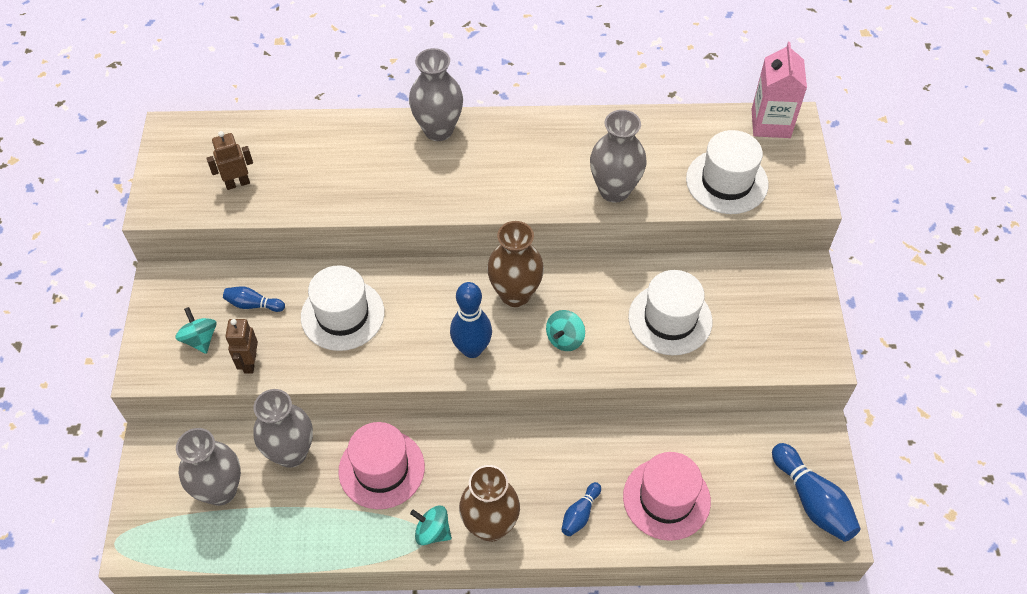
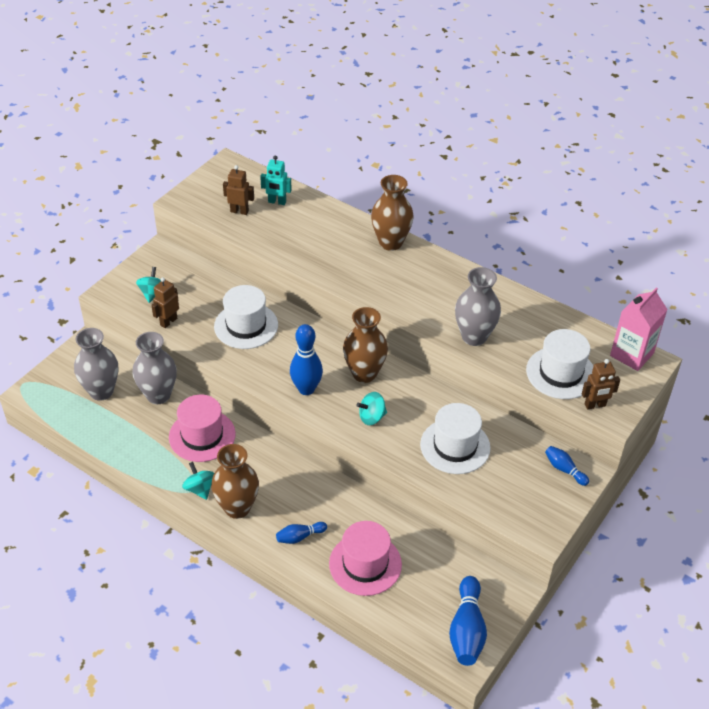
camera: 35 degrees right, 10 degrees down
(253, 304) = (199, 291): blue bowling pin -> blue bowling pin (564, 469)
(271, 148) = (277, 202): none -> turquoise robot
(438, 130) = (390, 243): grey vase -> brown vase
(785, 198) = (595, 405): none -> brown robot

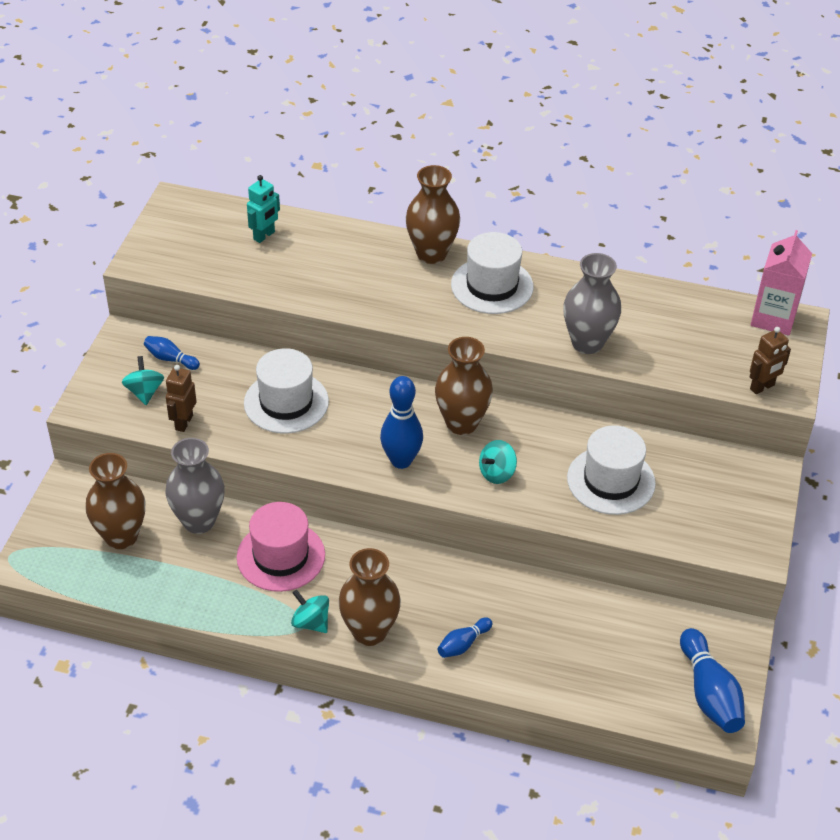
camera: 20 degrees left, 0 degrees up
(101, 391) = (121, 536): grey vase -> brown vase
(239, 211) = (222, 258): brown robot -> none
(277, 202) = (264, 236): turquoise robot -> turquoise robot turned 45 degrees counterclockwise
(365, 564) = (556, 653): pink hat -> none
(560, 373) = (706, 360): white hat -> white hat (492, 286)
(564, 469) = (746, 473): blue bowling pin -> blue bowling pin (170, 359)

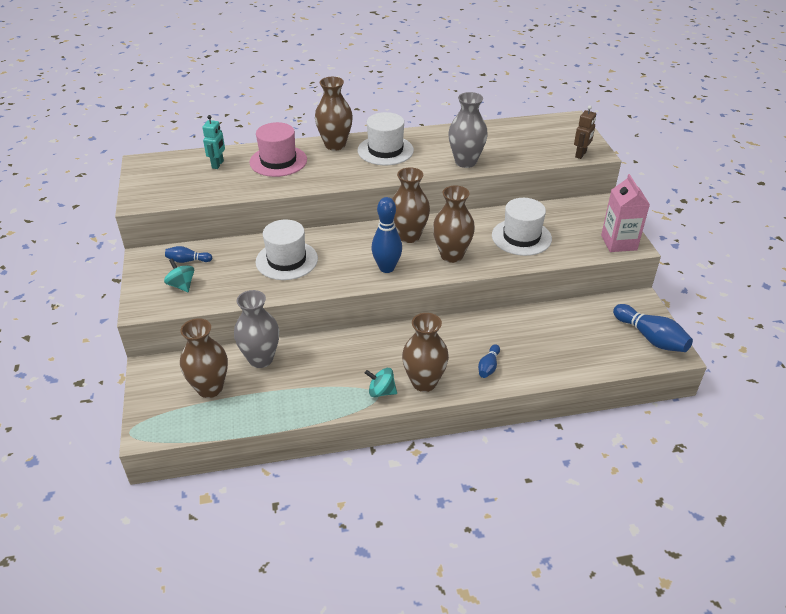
camera: 25 degrees left, 5 degrees down
(183, 422) = (222, 294): brown robot -> none
(281, 556) = (332, 359): pink hat -> pink hat (278, 161)
(497, 473) = (451, 255): turquoise spinning top -> brown vase
(773, 318) = (557, 122): pink carton -> pink carton (619, 242)

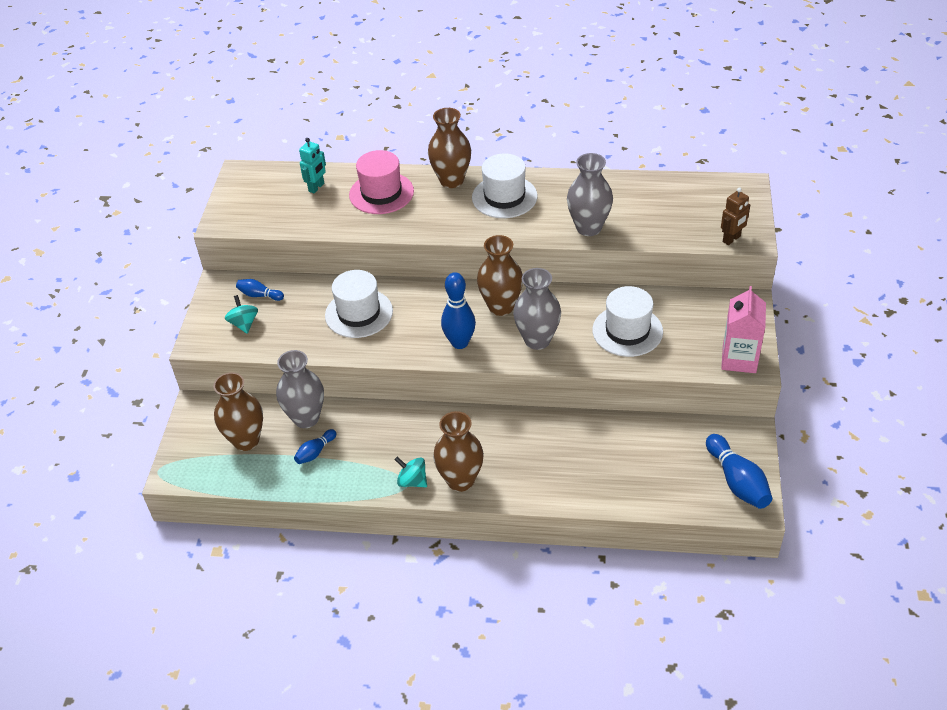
camera: 20 degrees right, 5 degrees up
(451, 255) = (537, 340): brown vase -> grey vase
(488, 367) = (536, 477): blue bowling pin -> blue bowling pin (315, 452)

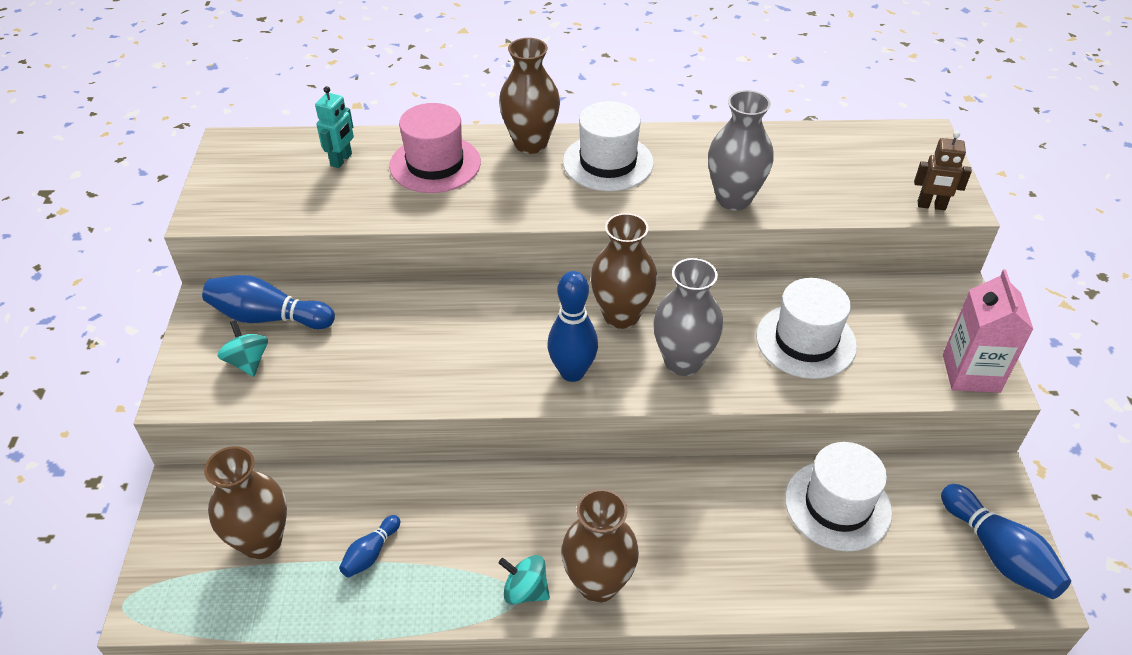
camera: 10 degrees left, 0 degrees up
(259, 295) = (268, 317): blue bowling pin -> blue bowling pin, size x1.81
(306, 418) = (351, 498): grey vase -> none
(359, 313) = (418, 336): white hat -> white hat (837, 505)
(731, 239) = (931, 206): brown robot -> brown robot turned 60 degrees clockwise

